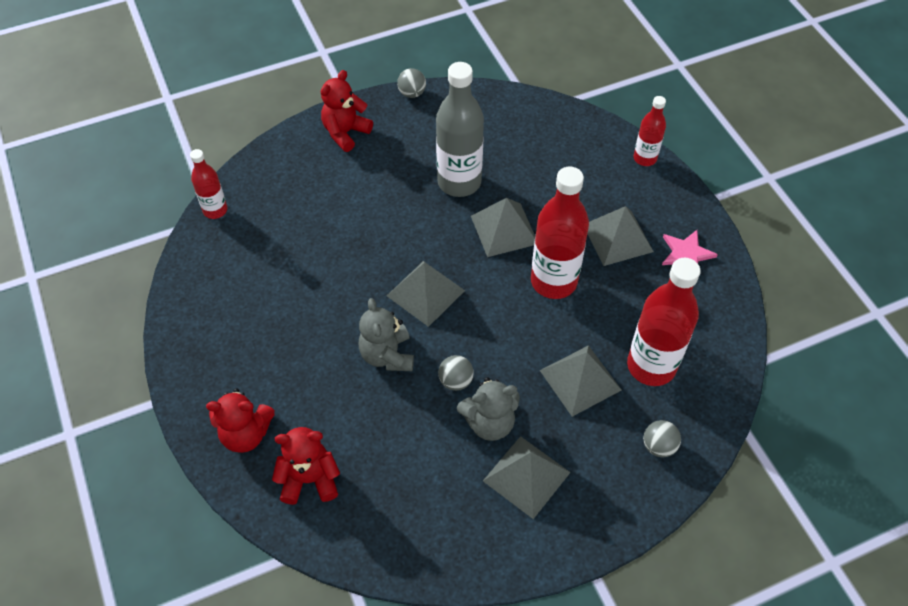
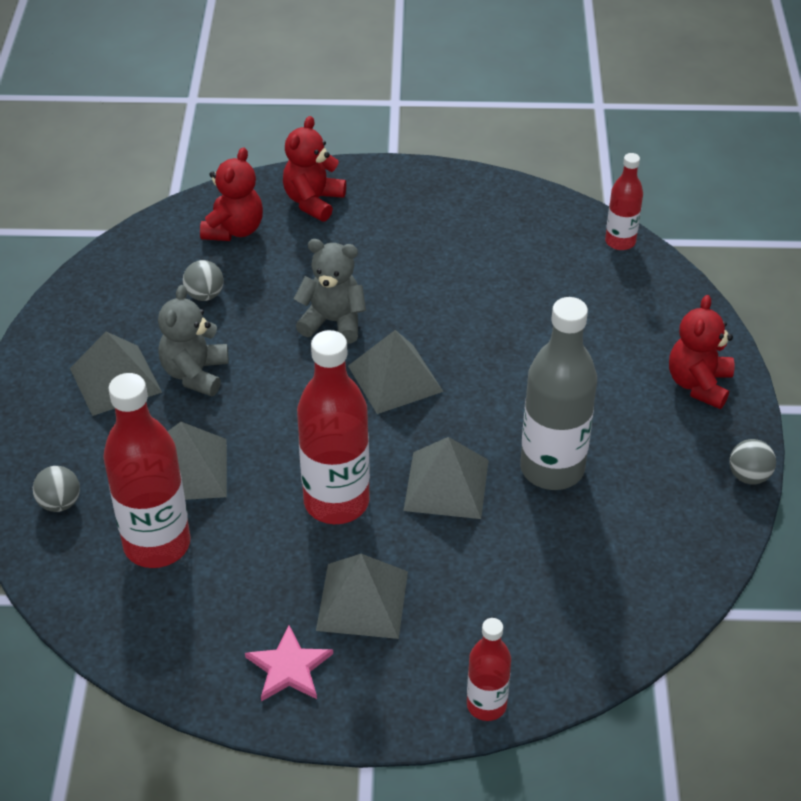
camera: 115 degrees right, 10 degrees down
(345, 133) = (698, 384): red teddy bear -> red teddy bear turned 135 degrees counterclockwise
(455, 381) = (263, 364): grey ball -> grey ball (205, 295)

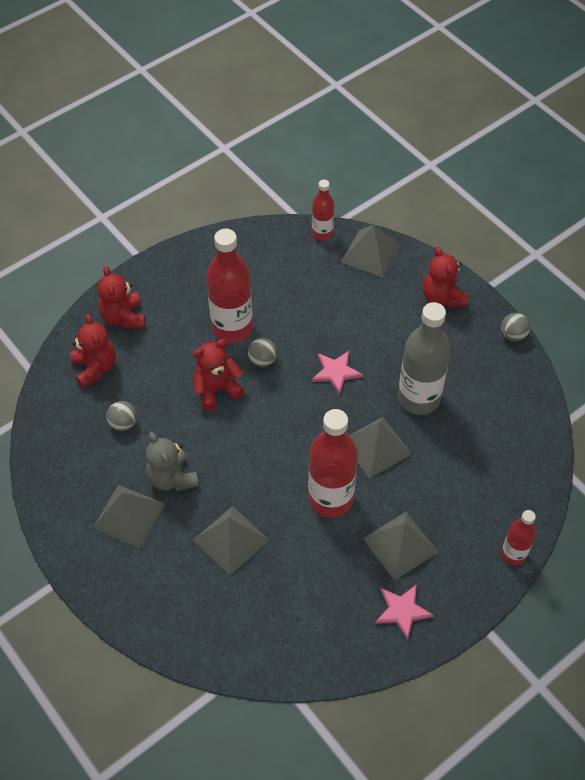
camera: 40 degrees left, 10 degrees up
(60, 503) = (180, 615): grey ball -> grey ball (262, 360)
(157, 544) = (261, 597): red bottle -> red bottle (232, 328)
(333, 322) = (216, 390): grey teddy bear -> red teddy bear
(395, 378) = (286, 402): grey pyramid -> grey pyramid (370, 253)
(483, 383) = (336, 372): none -> pink star

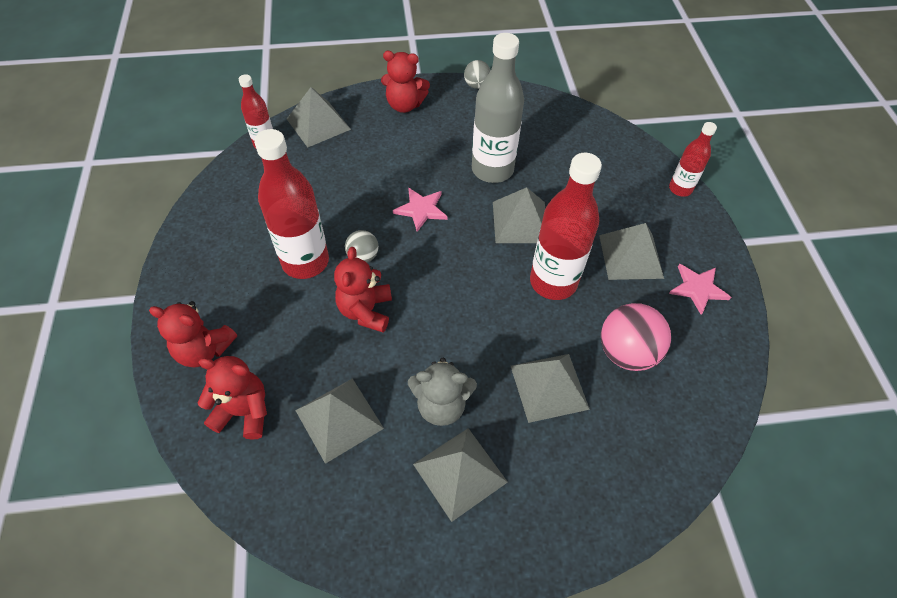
camera: 60 degrees left, 0 degrees up
(123, 423) = (339, 419): grey ball -> grey pyramid
(298, 581) = (626, 352): none -> pink ball

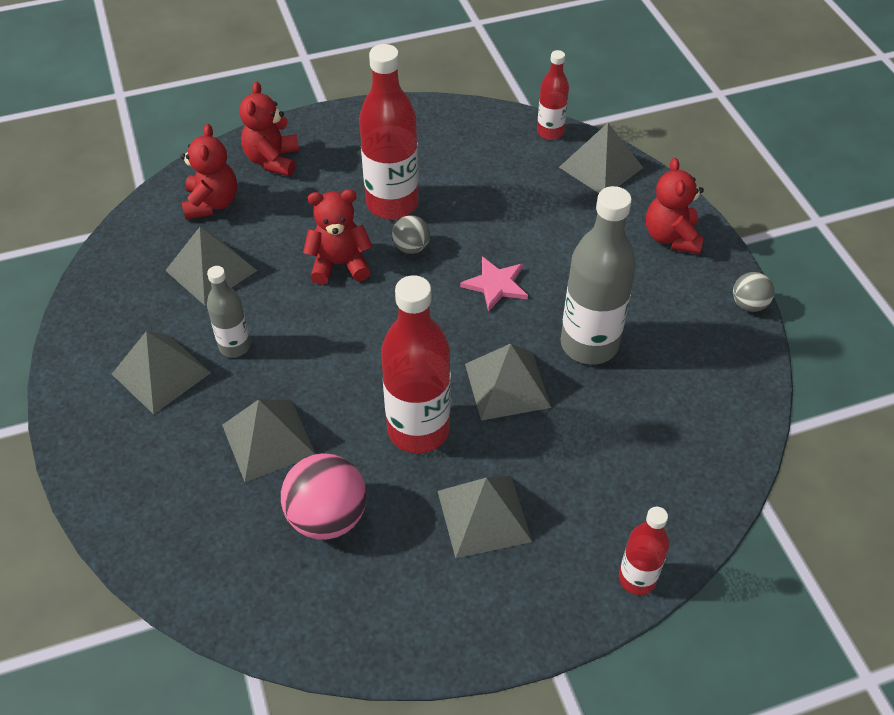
camera: 80 degrees right, 5 degrees down
(441, 405) = (235, 346): grey teddy bear -> grey bottle
(698, 288) = (447, 602): pink star -> none

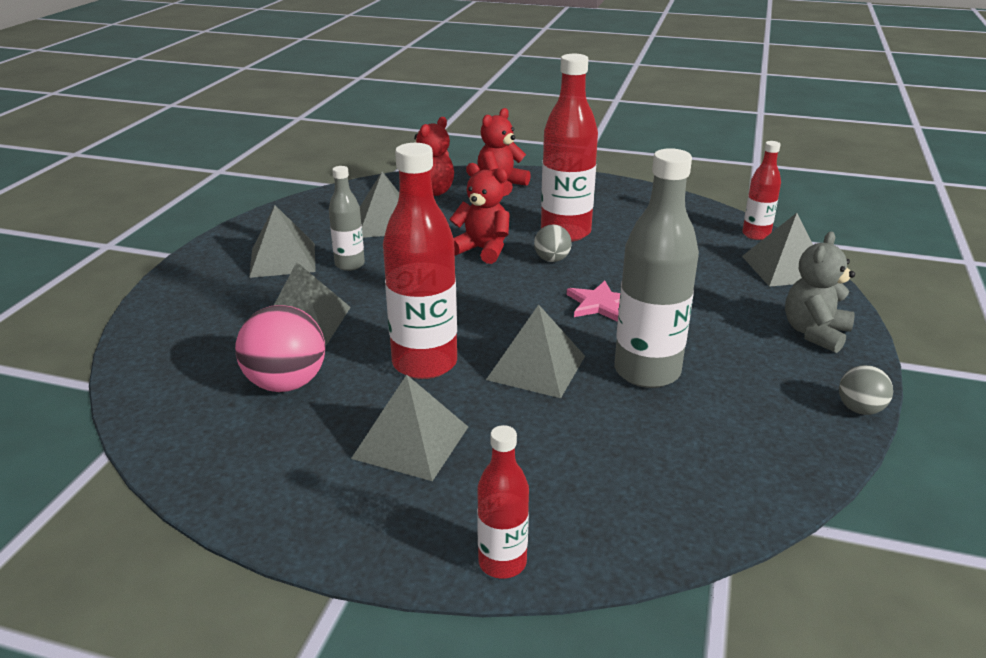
camera: 35 degrees right, 20 degrees down
(671, 237) = (814, 333): red teddy bear -> grey teddy bear

